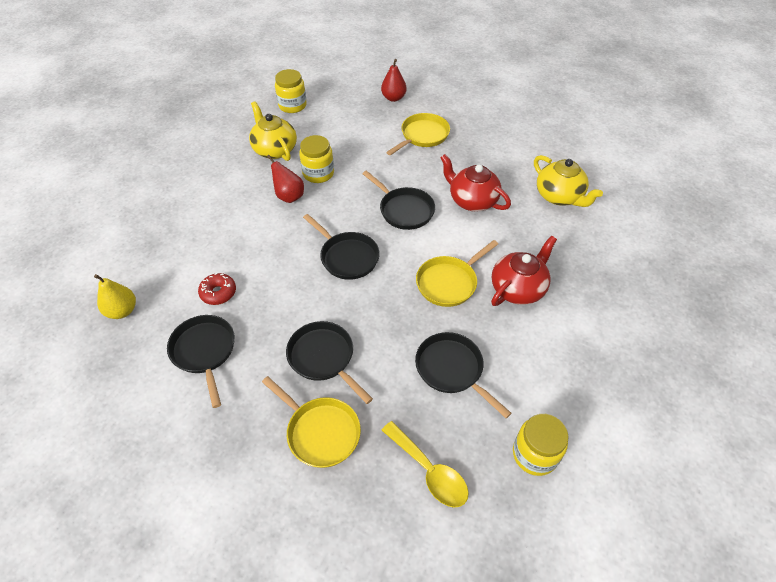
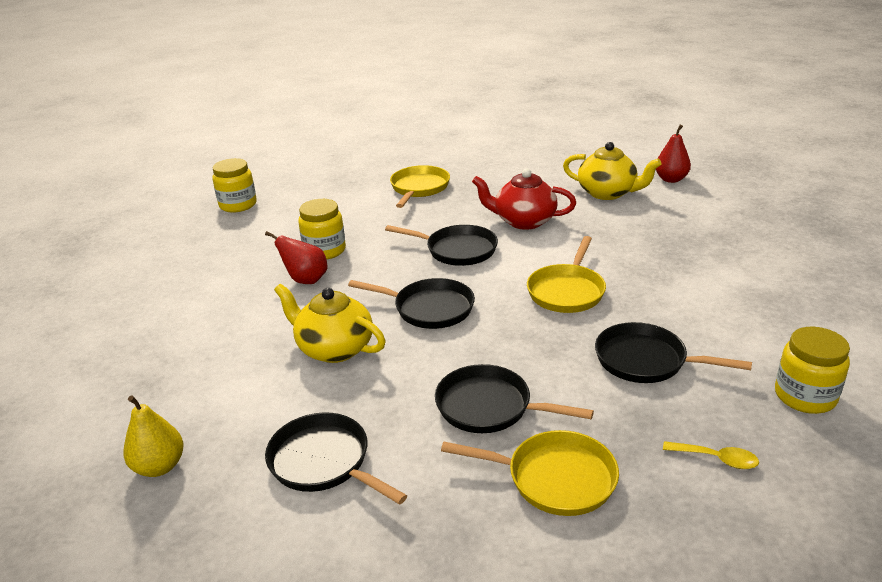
camera: 25 degrees left, 20 degrees down
(218, 293) = (291, 397): red donut -> none
(274, 149) = (248, 246): yellow teapot -> yellow teapot (334, 348)
(393, 98) = (357, 169): red pear -> red pear (671, 179)
(429, 471) = (717, 459): yellow spoon -> yellow spoon, size x0.59
(518, 288) = (642, 272): red teapot -> none

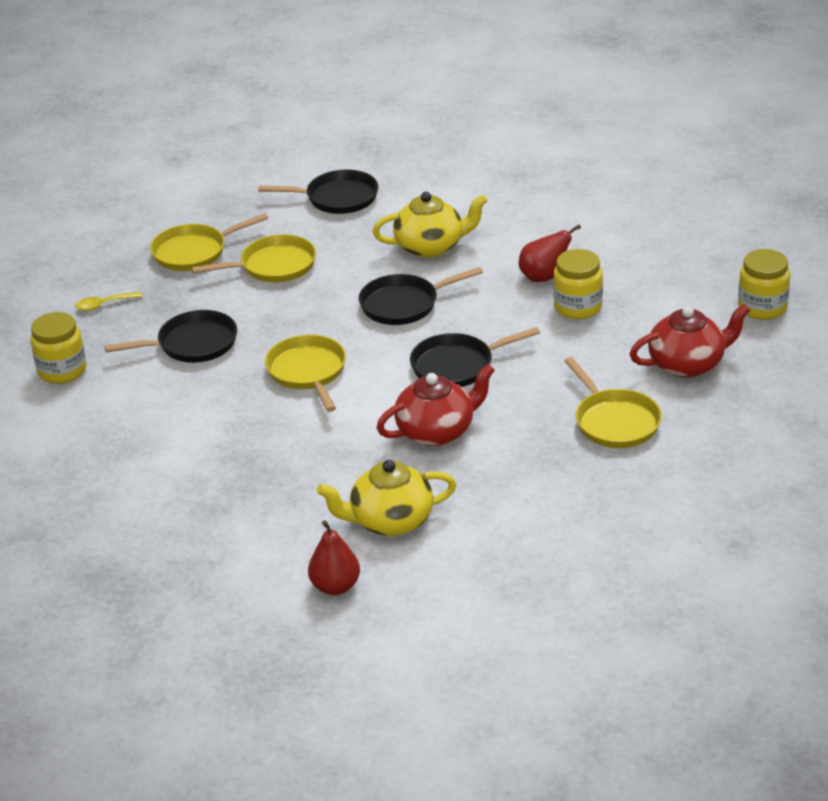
camera: 140 degrees right, 5 degrees up
(159, 466) = (427, 155): yellow pear -> none
(332, 196) = (688, 364): none -> red teapot
(490, 407) = (273, 266): black pan -> yellow pan

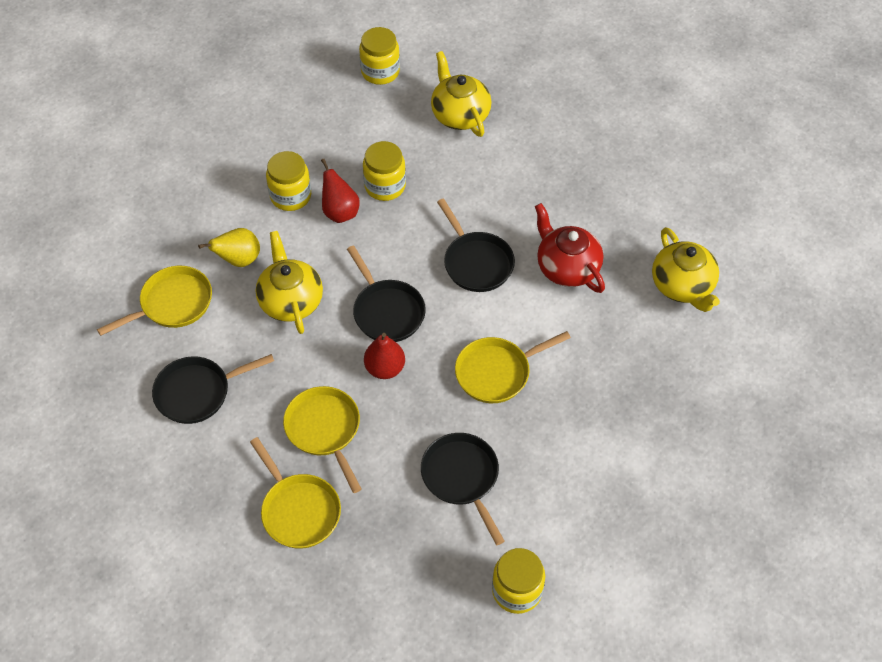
camera: 100 degrees left, 20 degrees up
(103, 305) = (399, 579): yellow spoon -> none
(335, 586) = (764, 312): red pear -> red pear (385, 368)
(337, 198) = (198, 392): black pan -> black pan turned 105 degrees counterclockwise
(489, 216) = (239, 260): none -> yellow pear
(571, 246) = (290, 196): none -> yellow jar
(614, 421) = (537, 156): yellow pan -> yellow pan (172, 304)
(688, 364) = (459, 114): red teapot -> yellow teapot

